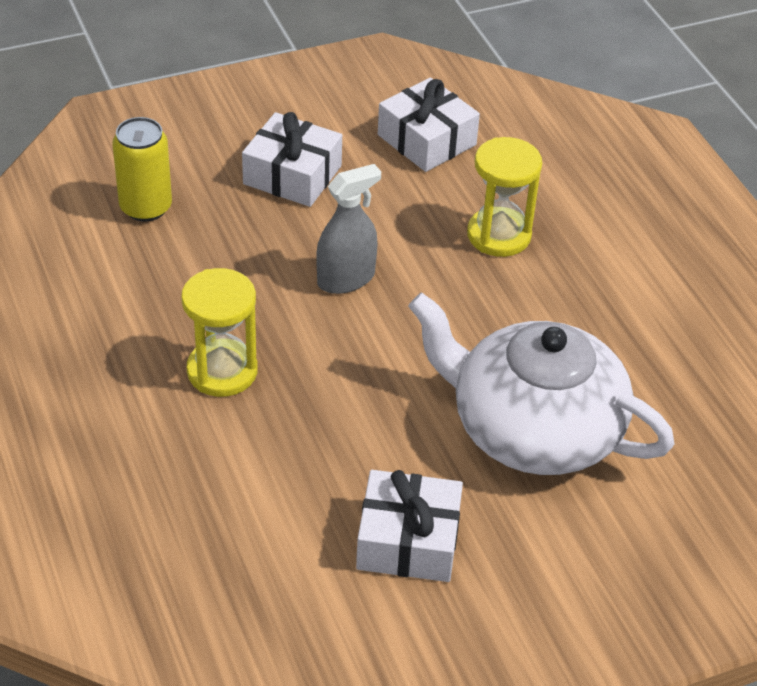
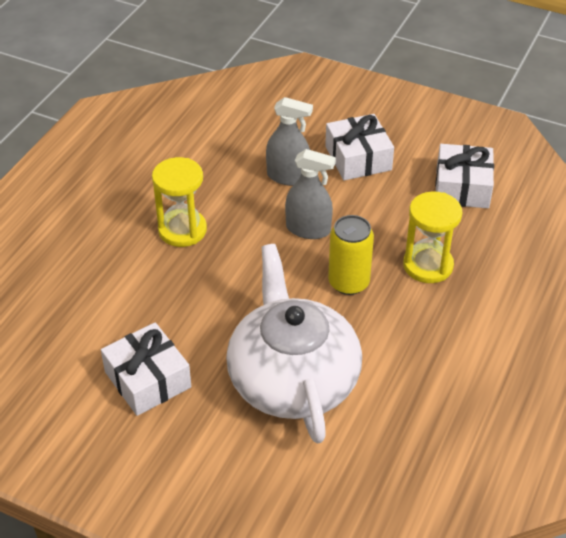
camera: 50 degrees right, 0 degrees up
(146, 207) = (260, 127): yellow can -> yellow can (348, 282)
(250, 240) = (288, 176): none -> grey spray bottle

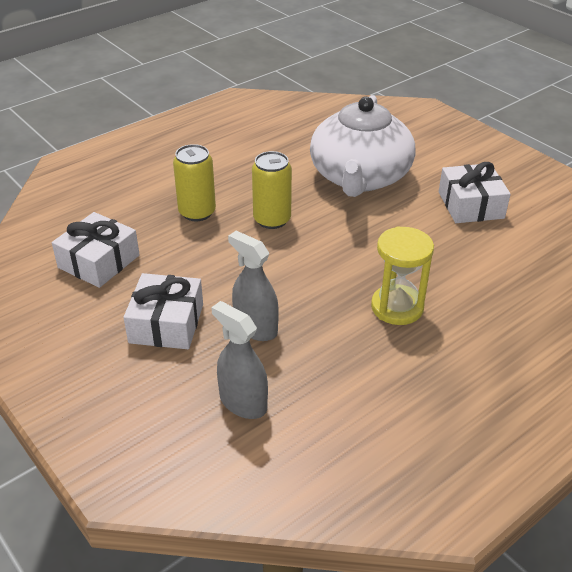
camera: 155 degrees left, 5 degrees down
(308, 229) = (274, 270): grey spray bottle -> grey spray bottle (243, 402)
(428, 265) = (197, 212): yellow hourglass -> yellow can

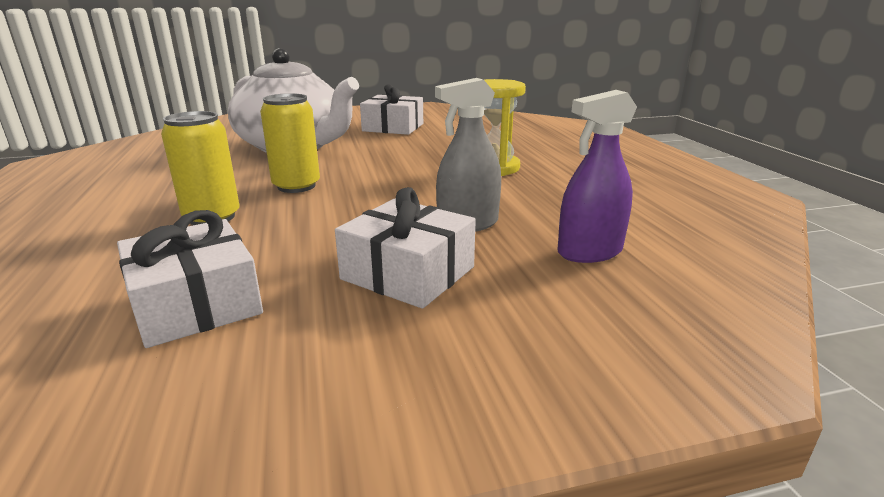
camera: 65 degrees left, 15 degrees down
(243, 402) = (590, 252): grey spray bottle -> purple spray bottle

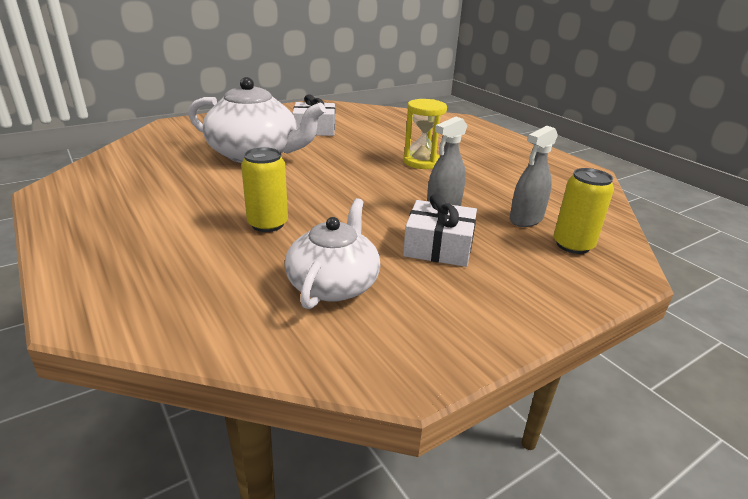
camera: 20 degrees left, 5 degrees up
(196, 303) = (333, 284): white gift -> white teapot
(296, 186) = (299, 191): yellow can -> yellow can (573, 245)
(590, 252) = (526, 219): purple spray bottle -> grey spray bottle

